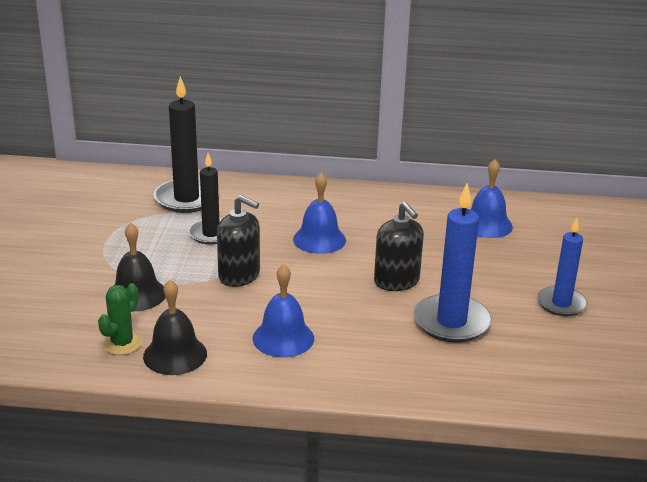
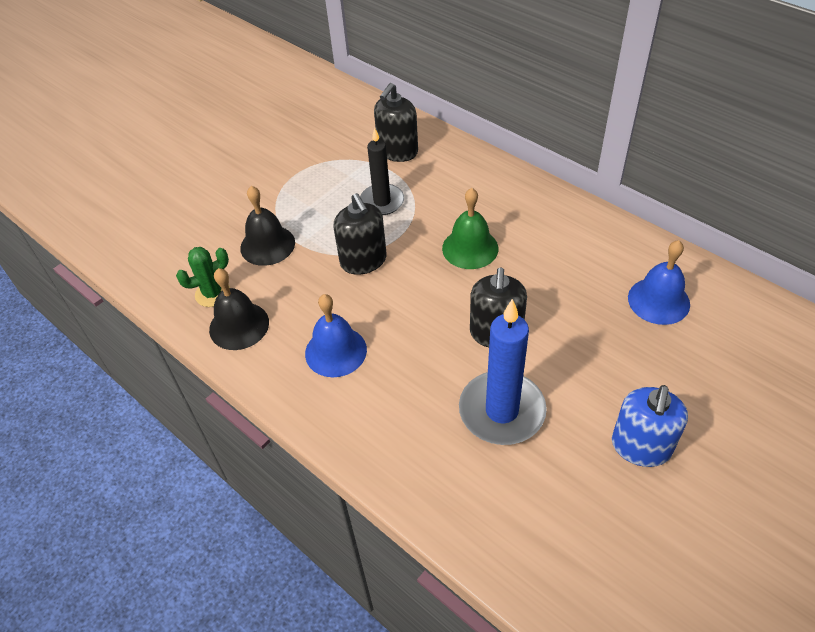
camera: 40 degrees right, 20 degrees up
(186, 199) = (397, 151): black candle -> black soap dispenser
(319, 239) = (470, 248): blue bell -> green bell
(561, 304) = (641, 446): blue candle -> blue soap dispenser

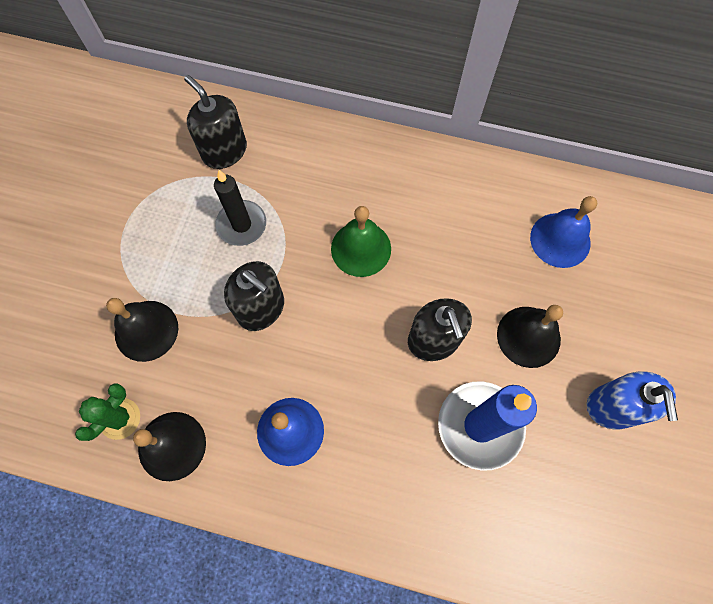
camera: 30 degrees left, 20 degrees up
(397, 151) = (224, 151): black soap dispenser -> black soap dispenser turned 135 degrees clockwise
(586, 362) = (528, 336): none -> black bell

